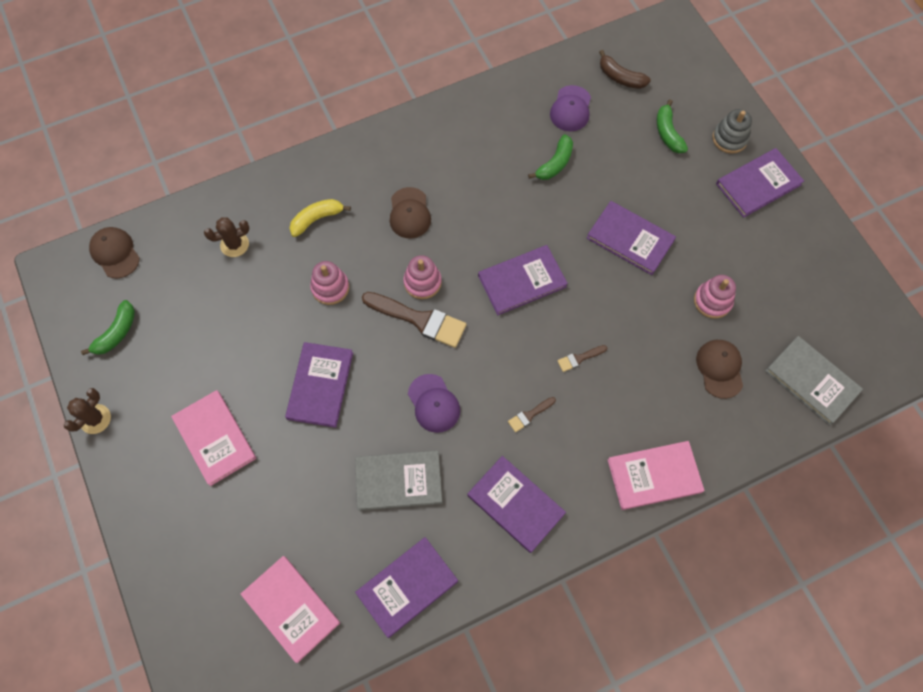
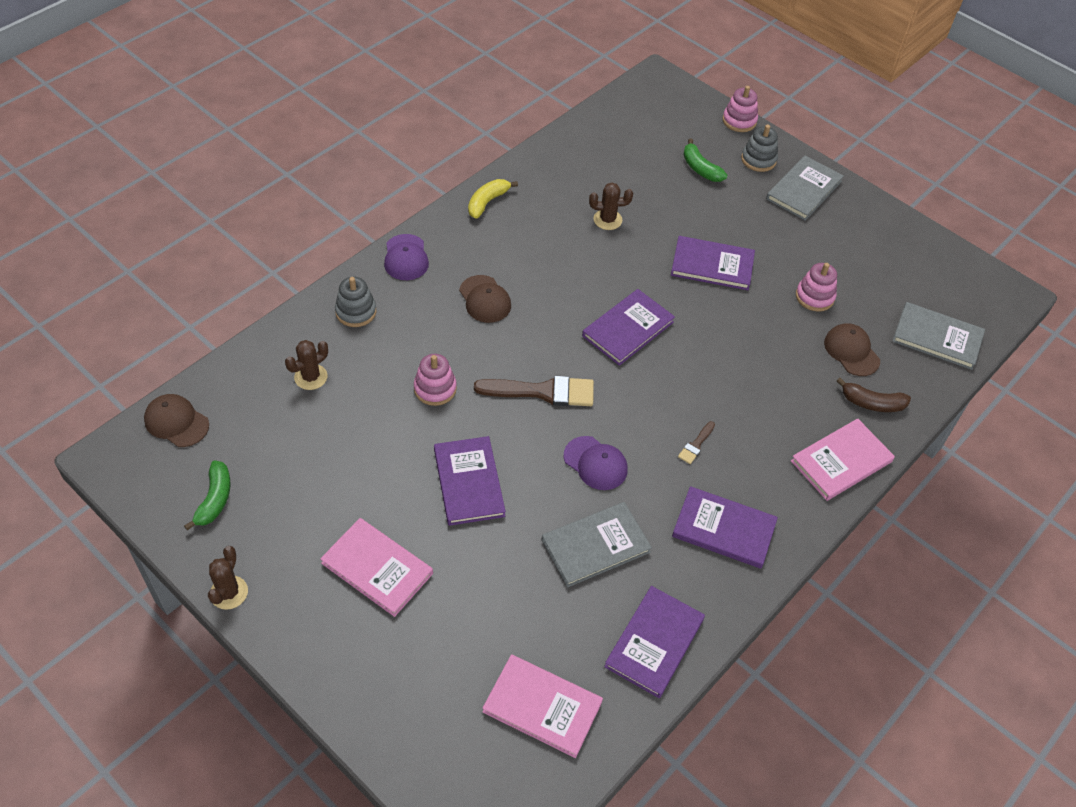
camera: 25 degrees left, 15 degrees down
(296, 193) = (356, 312): none -> grey stacking toy
(317, 219) = (390, 330): yellow banana -> yellow banana (487, 202)
(422, 282) = (529, 357): pink stacking toy -> pink stacking toy (739, 121)
(555, 163) = (607, 220): green banana -> brown cactus
(571, 109) = (599, 170): purple cap -> purple cap (406, 258)
(579, 358) = (718, 380): brown brush -> none
(620, 77) = (632, 133): brown banana -> brown banana (872, 403)
(758, 184) = (804, 190): purple book -> grey book

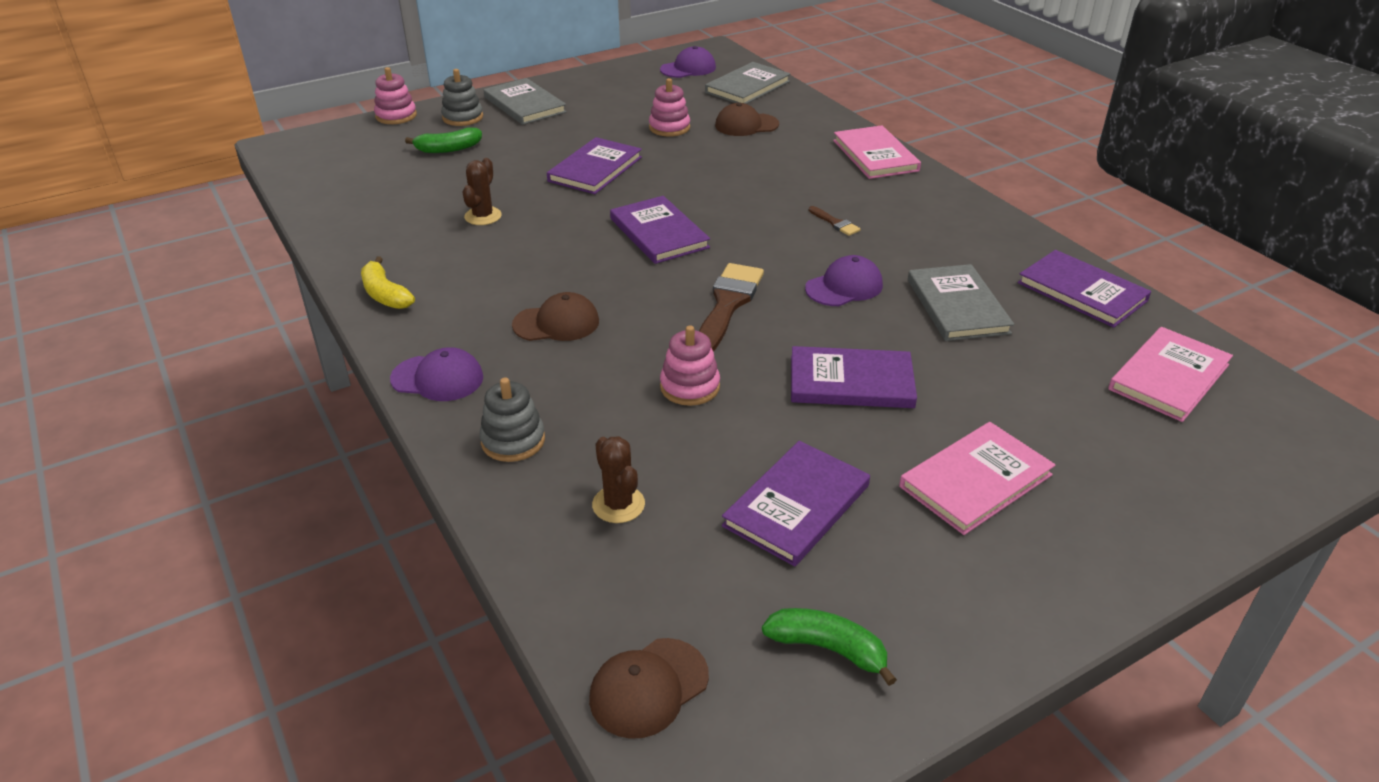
camera: 70 degrees left, 15 degrees down
(229, 592) = (1009, 648): brown cactus -> none
(724, 529) = (945, 228): purple book -> purple book (796, 505)
(872, 403) = (811, 129): brown banana -> none
(951, 284) = (688, 68): none -> purple cap

